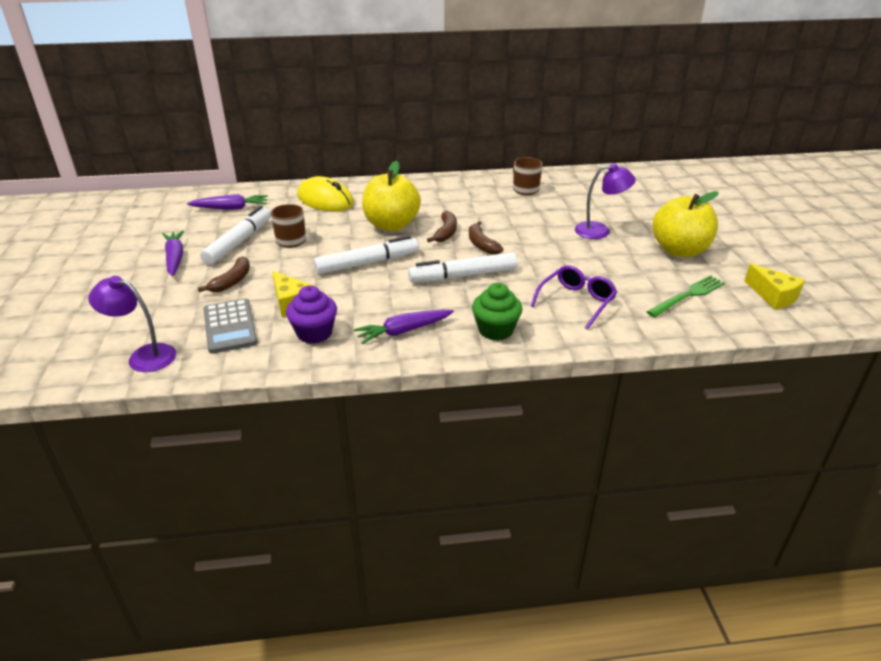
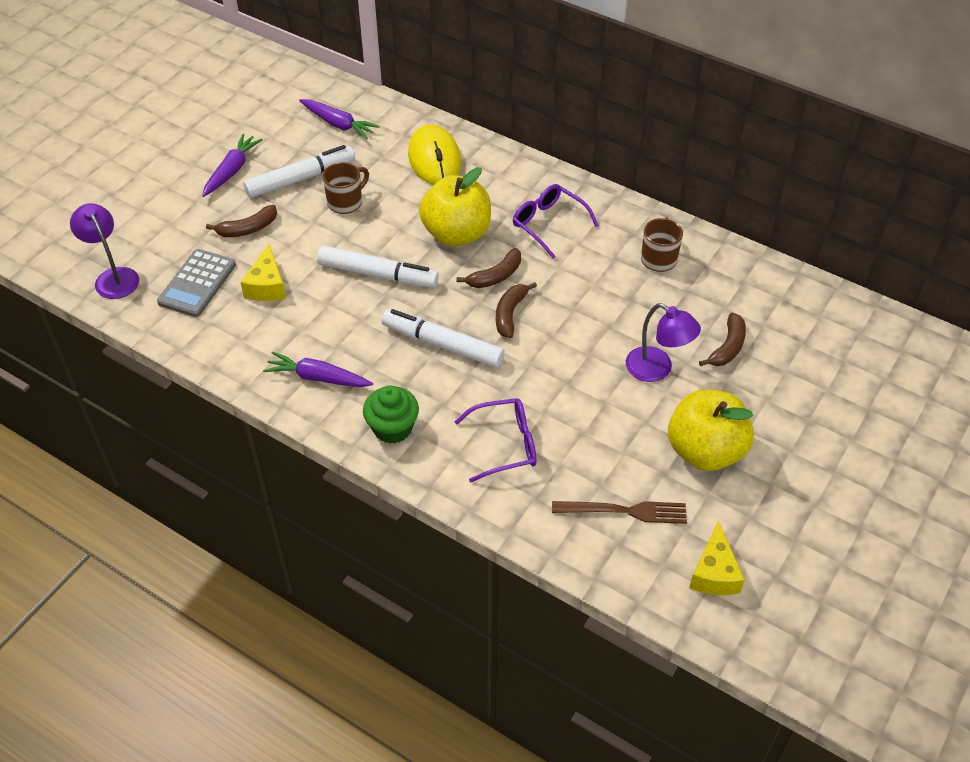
camera: 40 degrees right, 15 degrees up
(314, 333) = (249, 333): purple cupcake -> none
(441, 200) = (548, 224): none -> purple glasses
(617, 207) = (727, 347): none -> brown banana
(688, 296) = (624, 511): green fork -> brown fork

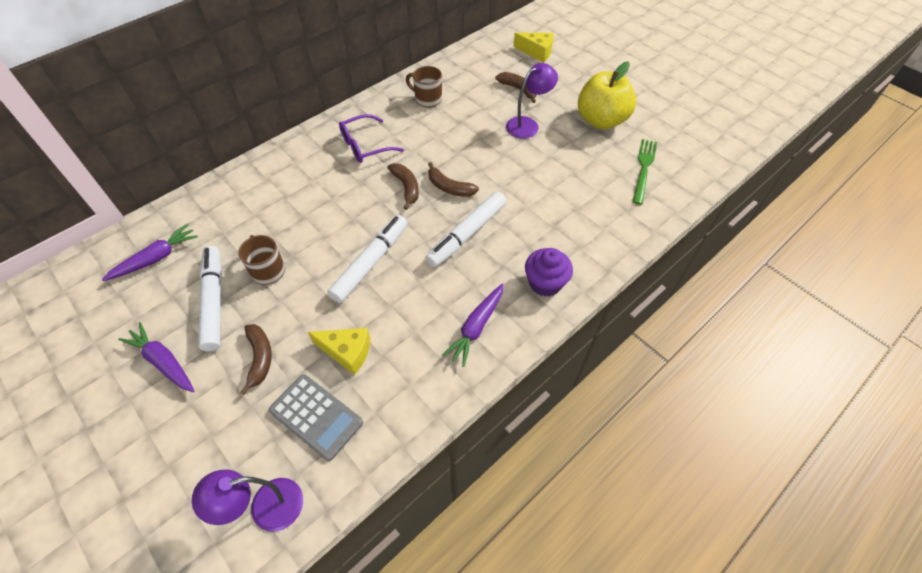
camera: 75 degrees left, 5 degrees up
(392, 428) = (545, 283): green cupcake -> purple cupcake
(434, 159) = (250, 198): yellow mouse -> none
(456, 233) = (348, 201): yellow apple -> none
(505, 444) = (576, 217): purple glasses -> none
(624, 511) = (644, 168): brown fork -> green fork
(714, 573) = (695, 140): yellow cheese -> yellow cheese (537, 52)

